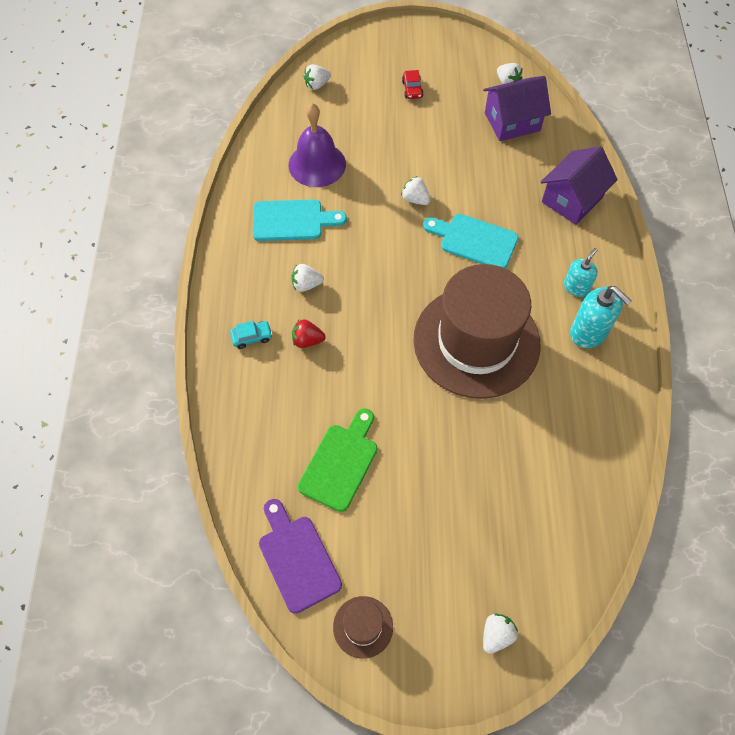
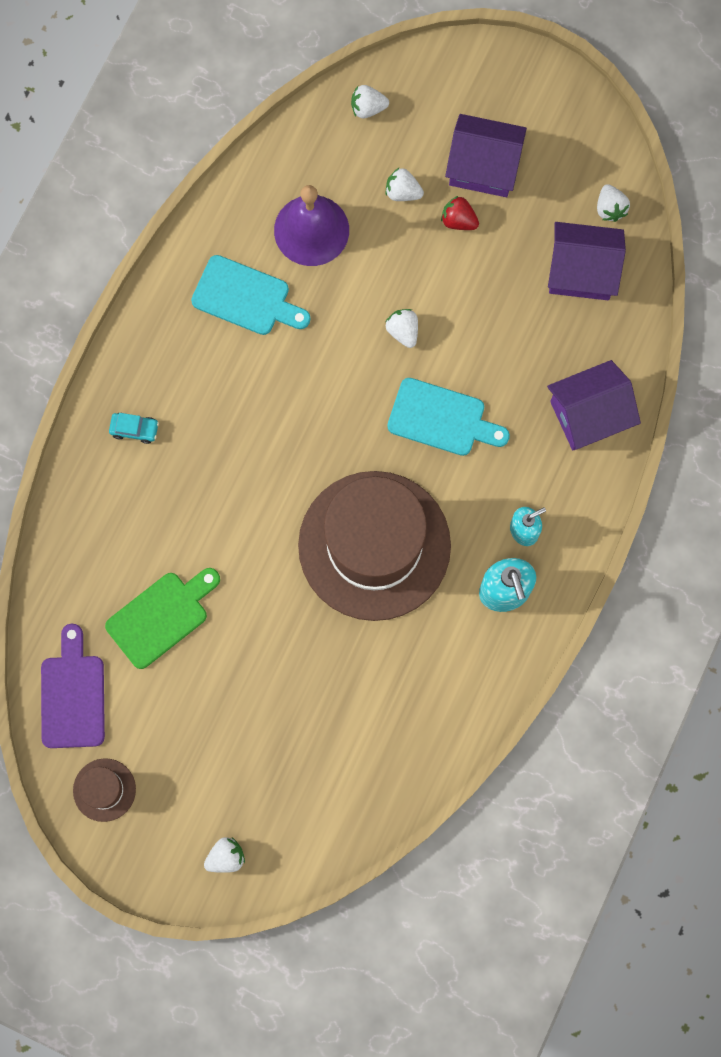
camera: 25 degrees right, 15 degrees up
(306, 285) = (223, 390): white strawberry -> white strawberry (402, 192)
(307, 340) = (192, 461): red strawberry -> red strawberry (458, 220)
(412, 89) = (483, 167): red car -> purple house
(474, 241) = (442, 418): turquoise cutting board -> turquoise cutting board turned 150 degrees clockwise

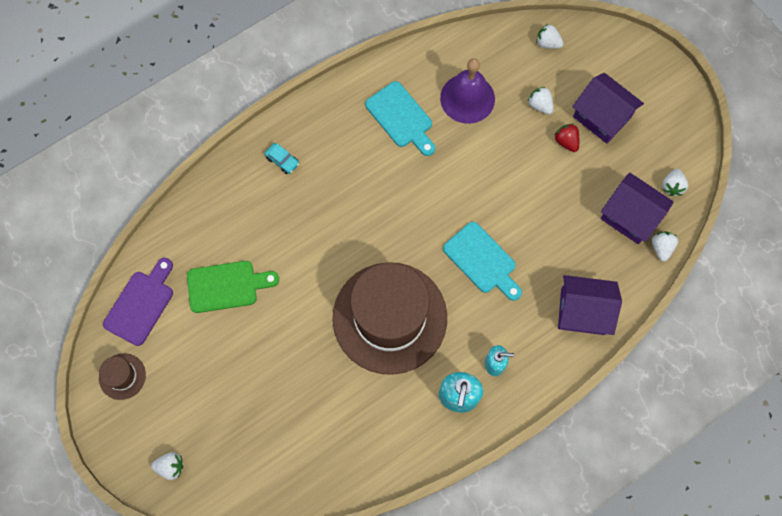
camera: 30 degrees right, 5 degrees down
(403, 331) = (489, 191): white strawberry -> white strawberry (661, 248)

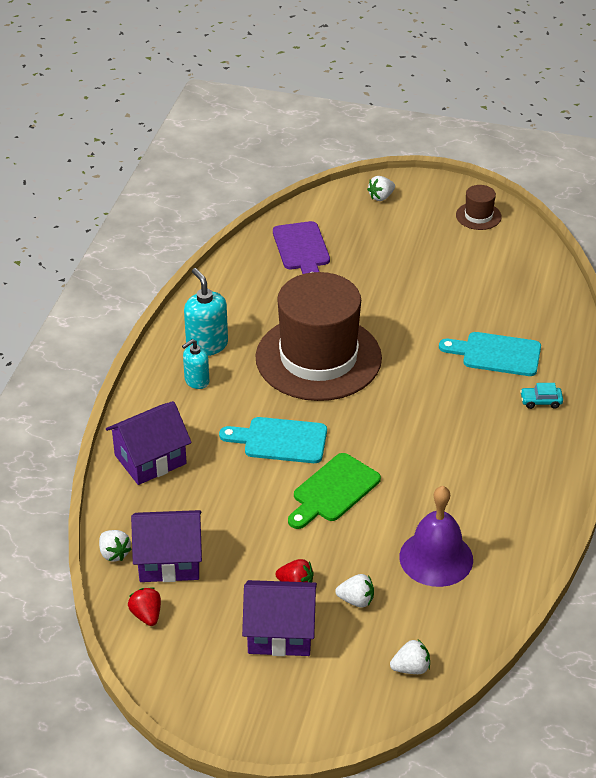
camera: 140 degrees right, 30 degrees down
(141, 304) = (522, 255): purple cutting board -> purple cutting board (302, 249)
(226, 286) = (473, 301): green cutting board -> green cutting board (333, 491)
(401, 117) = (479, 500): turquoise cutting board -> turquoise cutting board (496, 354)
(672, 186) = (146, 615): white strawberry -> red strawberry

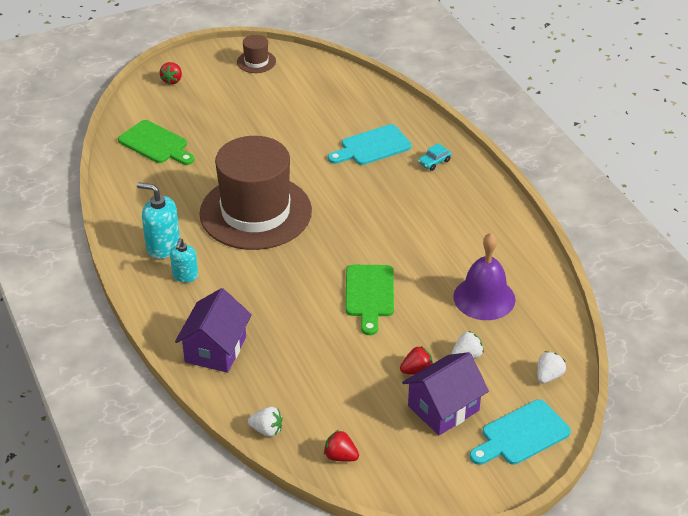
camera: 40 degrees left, 0 degrees up
(169, 561) = (312, 410): purple house -> none
(280, 440) = (294, 282): turquoise cutting board -> turquoise cutting board (521, 435)
(302, 249) = (156, 144): purple cutting board -> green cutting board
(381, 197) = (172, 80): white strawberry -> red strawberry

